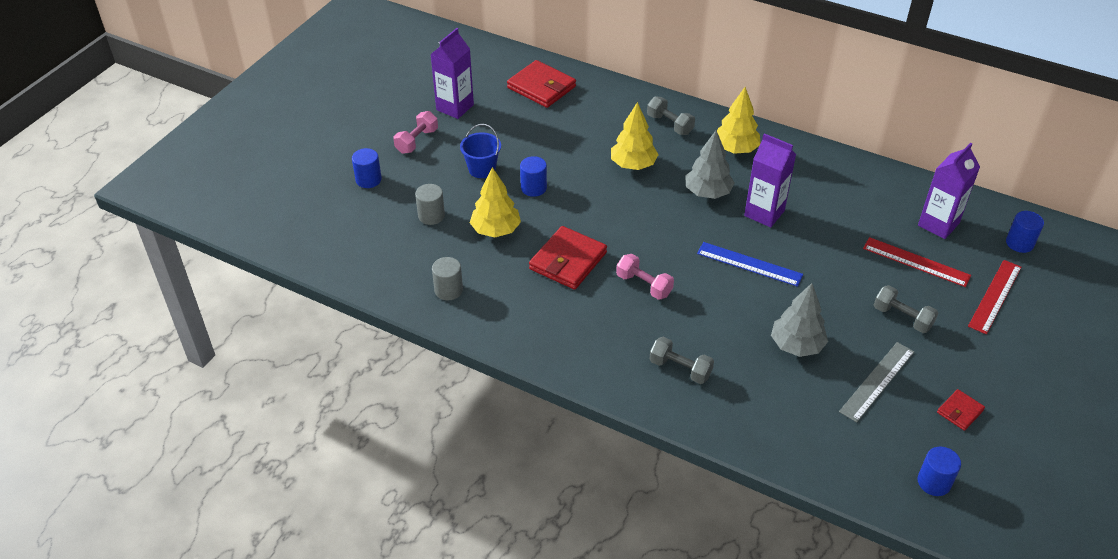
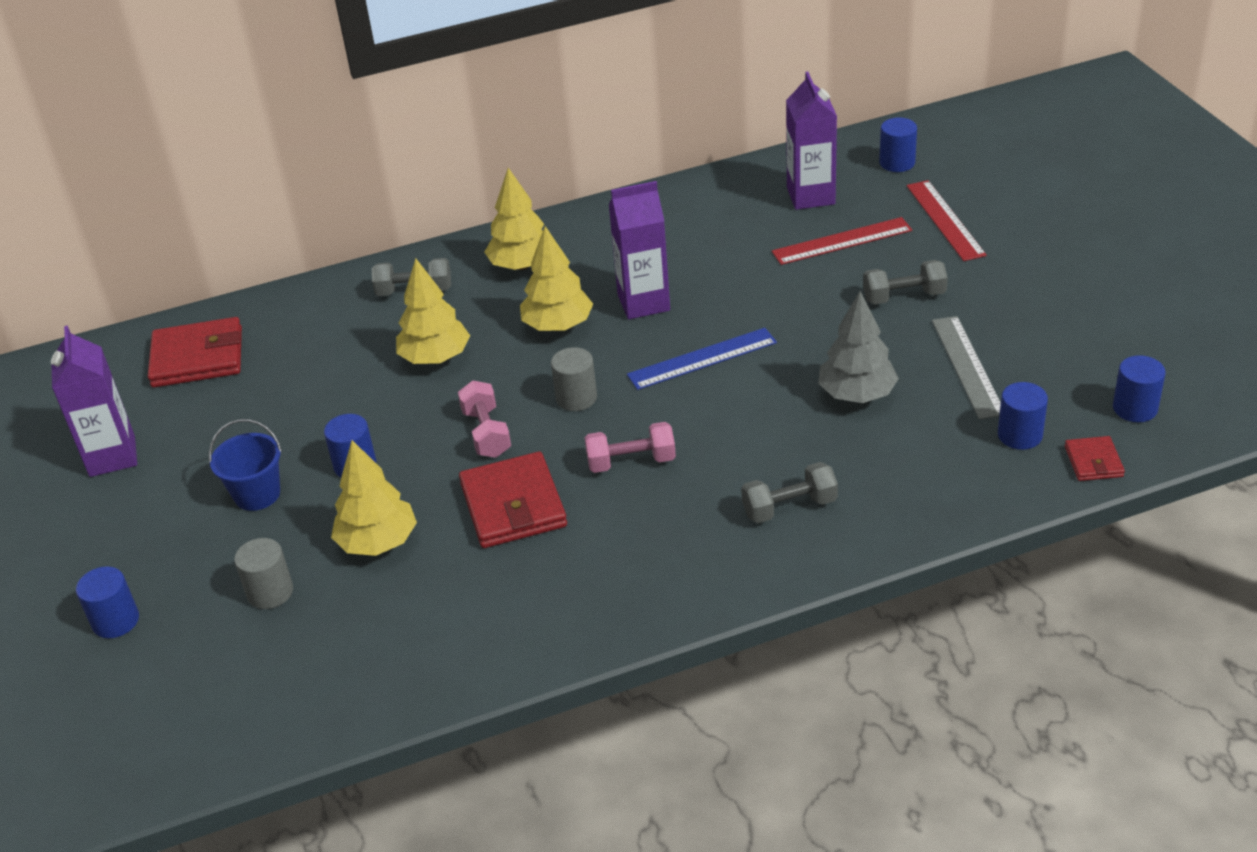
camera: 45 degrees left, 5 degrees down
(417, 141) = (117, 529): pink dumbbell -> pink dumbbell (486, 433)
(448, 290) = (420, 650): grey cylinder -> grey cylinder (576, 398)
(707, 193) = (558, 326): grey tree -> yellow tree
(847, 438) = (1019, 435): none -> blue cylinder
(960, 411) = (1064, 334): red wallet -> red wallet (1093, 461)

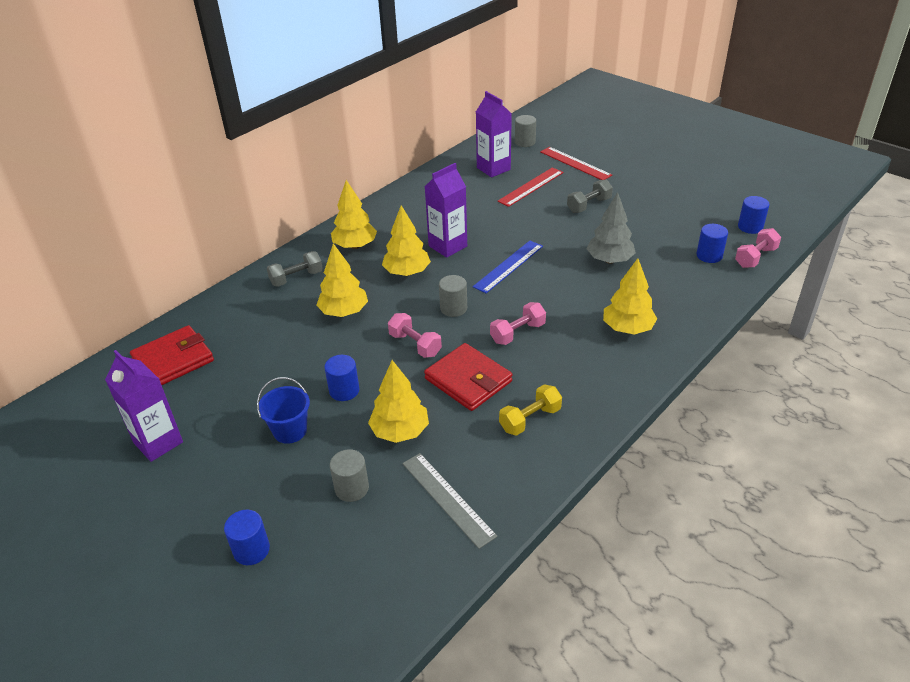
camera: 30 degrees left, 0 degrees up
(546, 587) = (530, 419): none -> yellow dumbbell
(789, 507) = (627, 328): grey dumbbell -> yellow tree
(897, 163) = (525, 142): blue cylinder -> grey cylinder
(968, 366) = (652, 230): grey ruler -> grey ruler (448, 498)
(1093, 461) = (755, 257): red wallet -> pink dumbbell

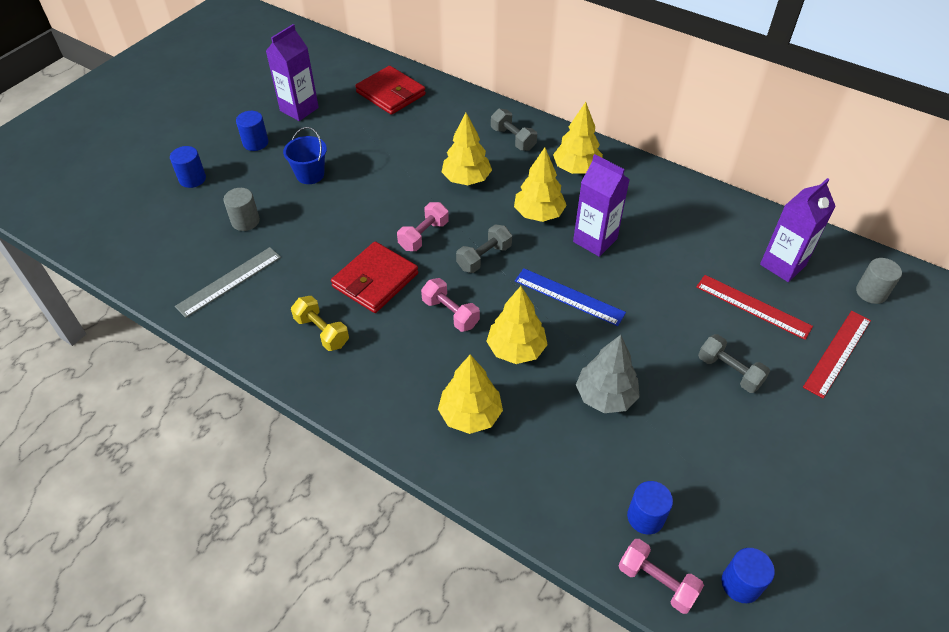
camera: 80 degrees right, 10 degrees up
(344, 390) = (358, 198): blue cylinder -> blue cylinder (255, 143)
(400, 431) = (308, 241): yellow tree -> yellow tree (516, 349)
(453, 308) = (484, 257): grey cylinder -> grey dumbbell

